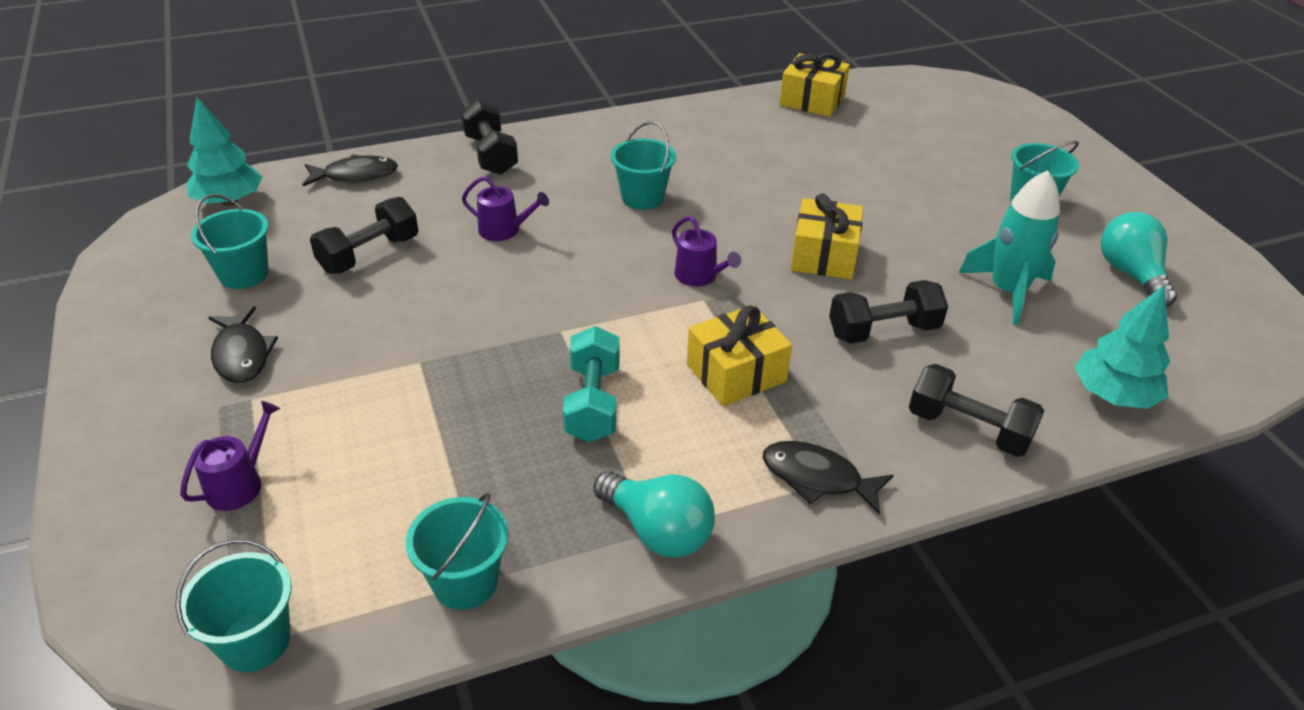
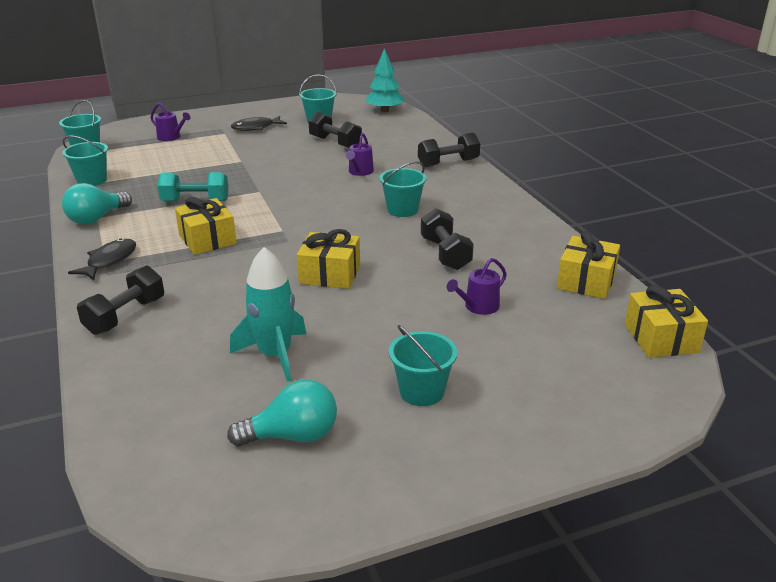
camera: 90 degrees right, 10 degrees down
(356, 175) = (415, 133): black fish -> none
(699, 276) = (307, 229): purple watering can -> purple watering can (478, 307)
(883, 331) = (236, 292): black dumbbell -> black dumbbell (445, 254)
(904, 81) = (661, 338): none -> yellow gift
(1113, 395) = (132, 388): turquoise tree -> none

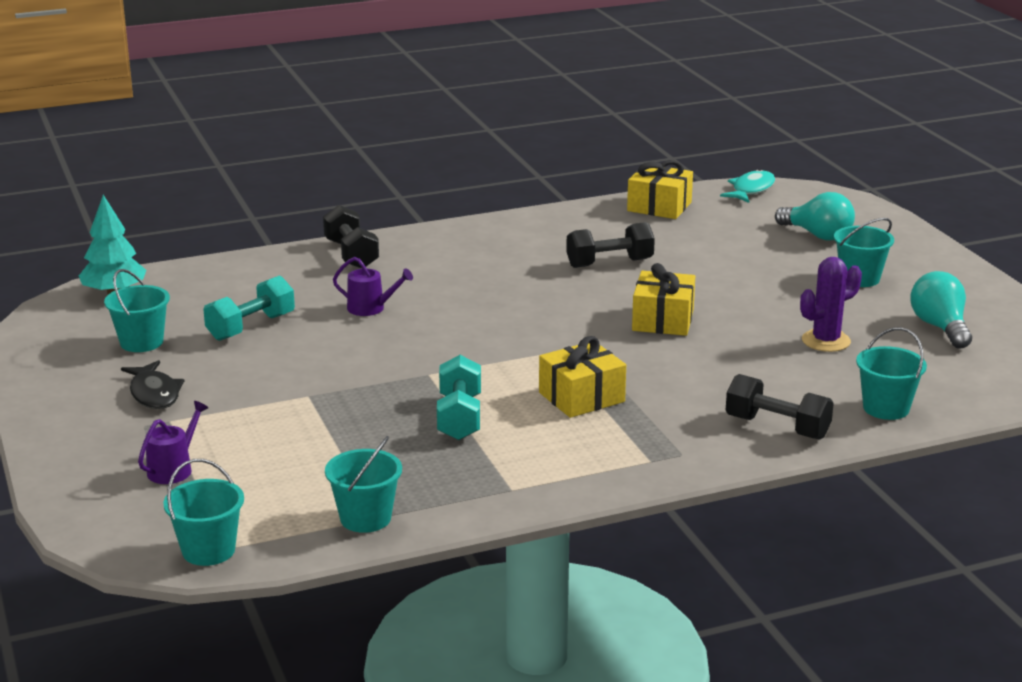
camera: 90 degrees left, 5 degrees down
(96, 218) = (516, 489): turquoise light bulb -> turquoise light bulb (817, 235)
(109, 261) = (647, 458): black fish -> none
(275, 355) = (826, 341): turquoise rocket -> purple cactus
(335, 143) = (251, 327): black dumbbell -> turquoise dumbbell
(402, 210) = (496, 283): turquoise bucket -> turquoise bucket (886, 408)
(478, 307) = (716, 252): purple watering can -> none
(661, 338) = (751, 190): yellow gift -> turquoise fish

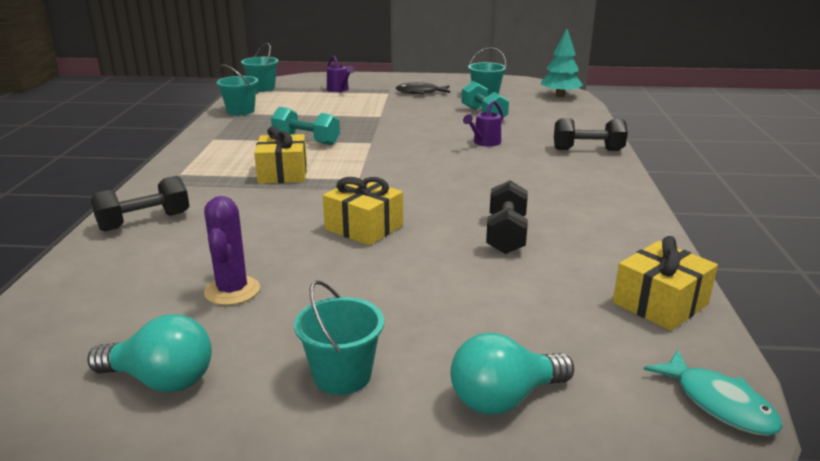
camera: 115 degrees right, 0 degrees up
(886, 408) = (90, 275): turquoise bucket -> none

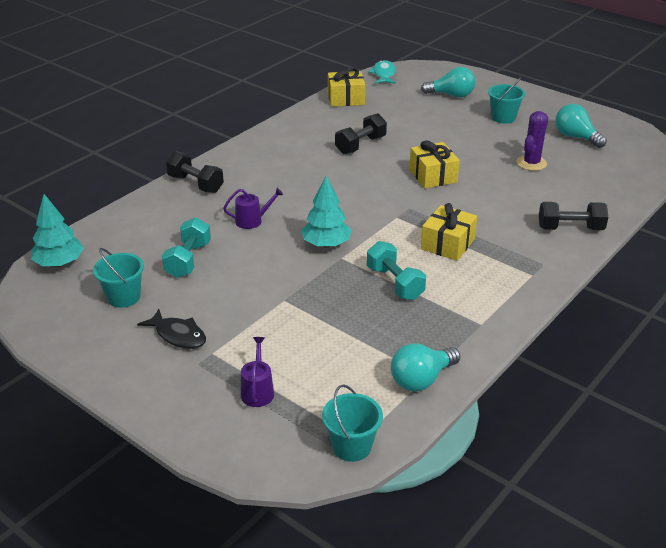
camera: 145 degrees left, 10 degrees up
(240, 111) = (421, 379): turquoise bucket -> turquoise light bulb
(396, 146) = (326, 244): none -> turquoise tree

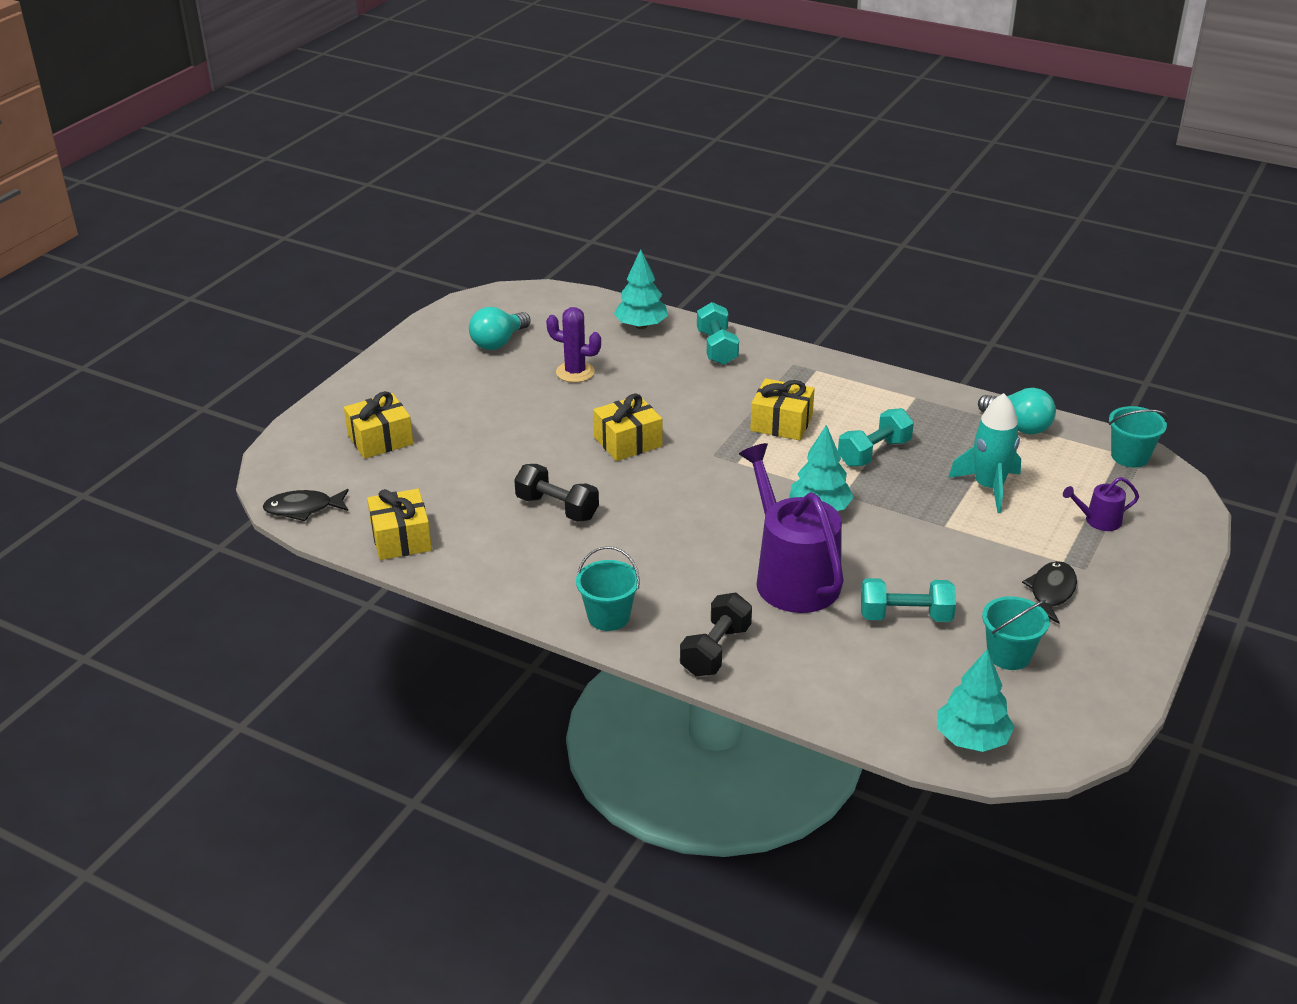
camera: 100 degrees left, 0 degrees up
(252, 221) = (792, 577): purple watering can -> purple watering can, size x2.28
(328, 336) = (988, 487): none -> turquoise rocket
(383, 74) = (303, 509): turquoise fish -> black fish
(451, 95) = (380, 439): turquoise light bulb -> yellow gift
(503, 117) = (449, 394): turquoise bucket -> turquoise bucket (608, 617)
(570, 228) = (717, 348): black dumbbell -> turquoise dumbbell
(606, 197) = (641, 326): none -> turquoise tree

